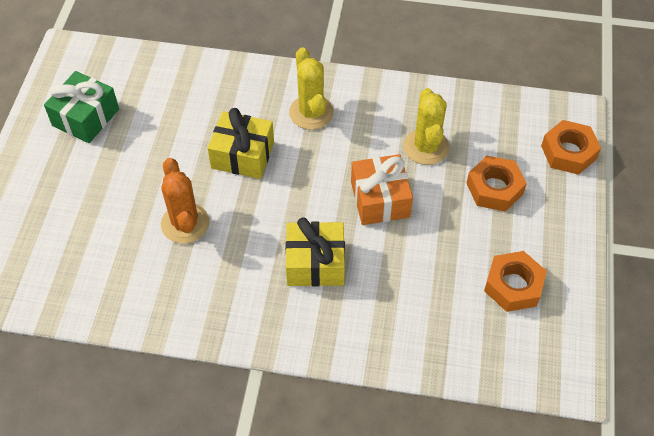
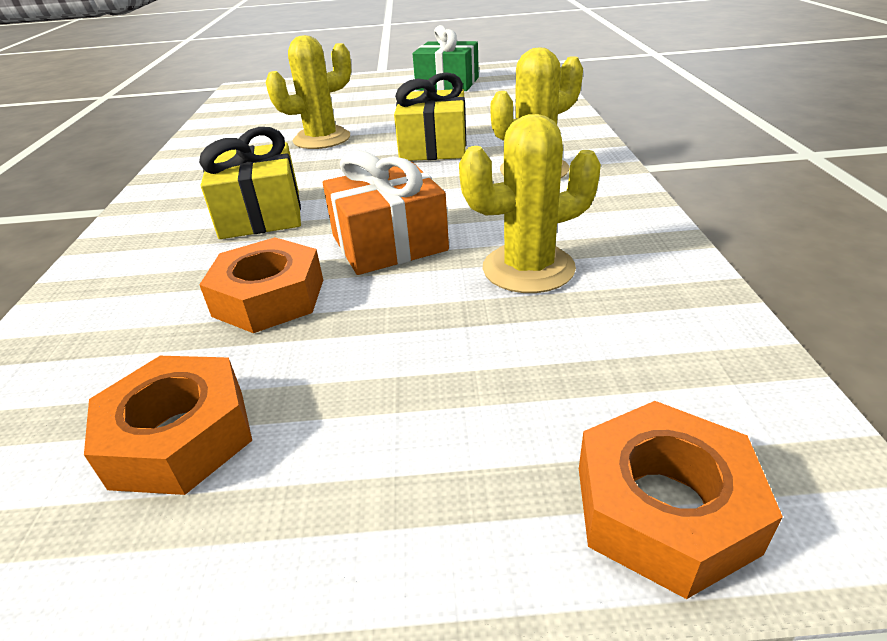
camera: 80 degrees right, 20 degrees down
(185, 223) = (322, 139): orange cactus -> yellow cactus
(494, 188) = (461, 369): orange nut -> orange nut (269, 297)

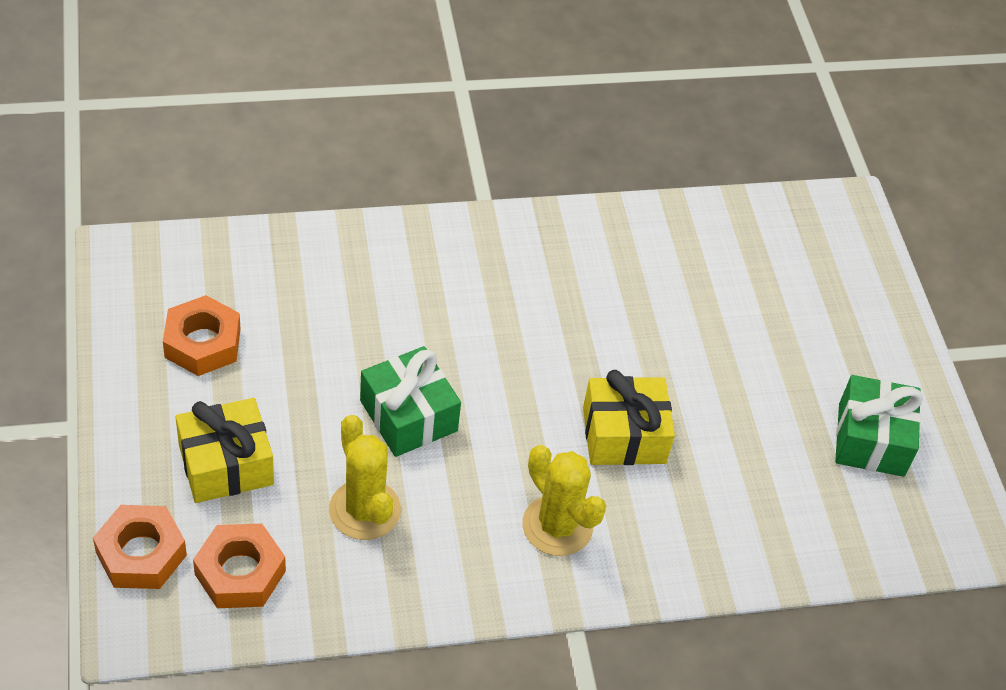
camera: 75 degrees right, 15 degrees up
(261, 214) = (464, 316): yellow gift -> yellow gift (226, 464)
(269, 297) = (333, 352): orange nut -> orange nut (240, 572)
(322, 139) = (649, 329): yellow cactus -> none
(389, 243) = (408, 416): orange gift -> green gift

